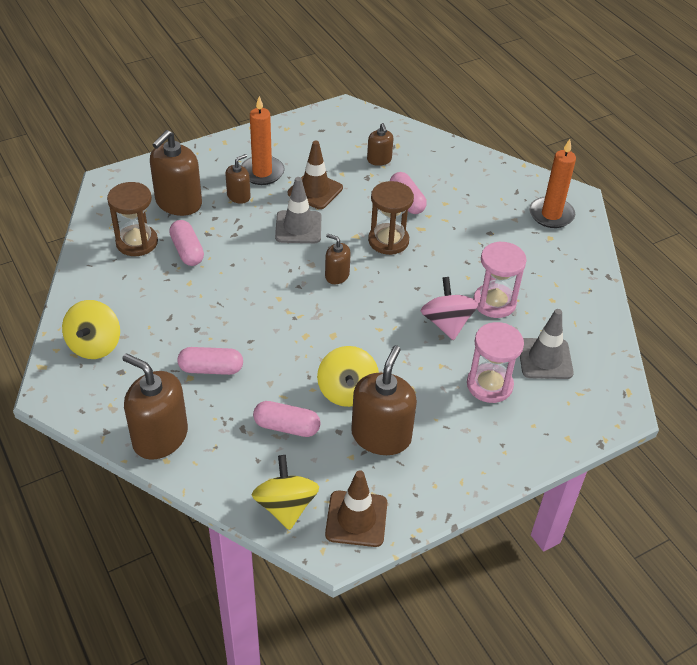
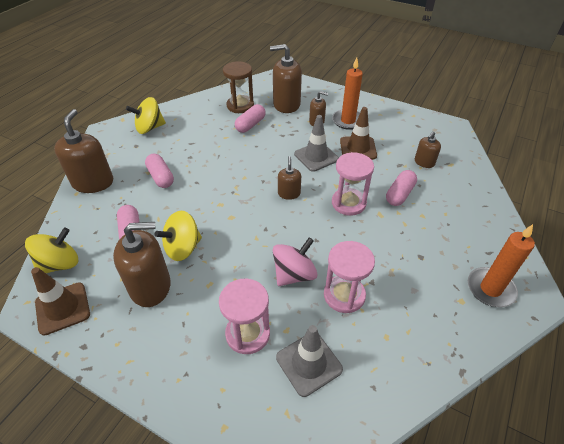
camera: 60 degrees right, 0 degrees up
(388, 241) = (348, 203): brown hourglass -> pink hourglass

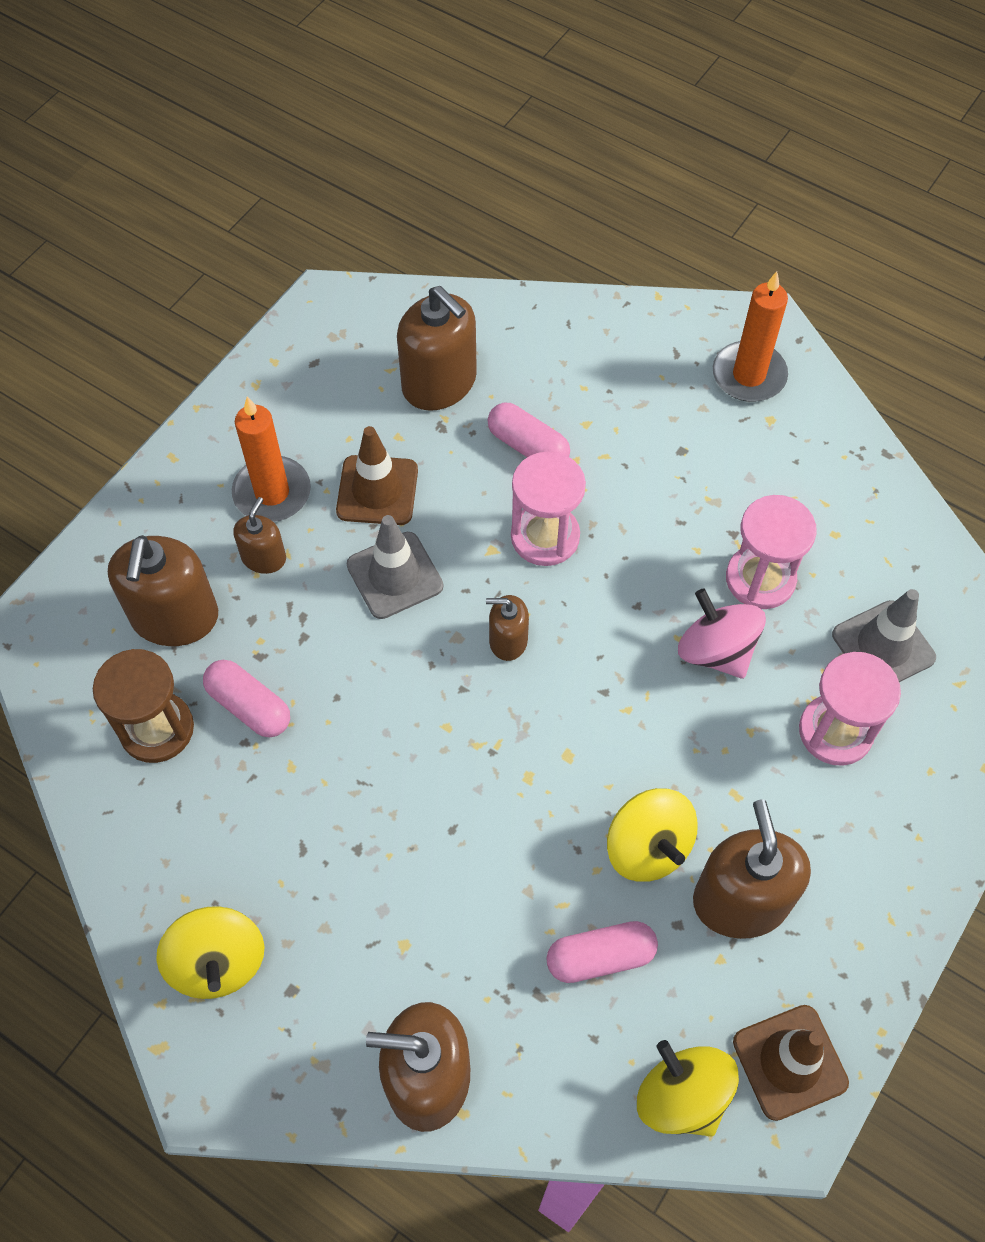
camera: 85 degrees left, 15 degrees up
(161, 177) = (426, 912): pink capsule -> none
(424, 162) = (439, 383): brown soap dispenser -> brown soap dispenser, size x1.87

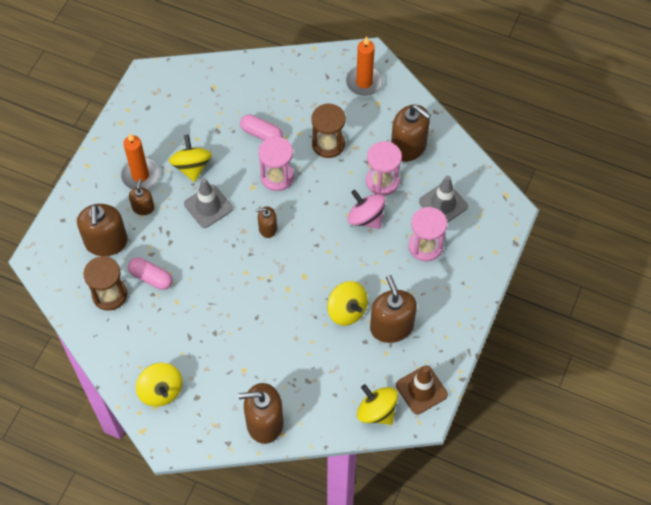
camera: 10 degrees left, 0 degrees up
(377, 490) = (192, 167): brown traffic cone -> yellow spinning top
(439, 383) = (212, 108): brown soap dispenser -> brown soap dispenser (408, 146)
(600, 957) = (332, 360): pink capsule -> none
(659, 486) = (328, 144): none -> brown hourglass

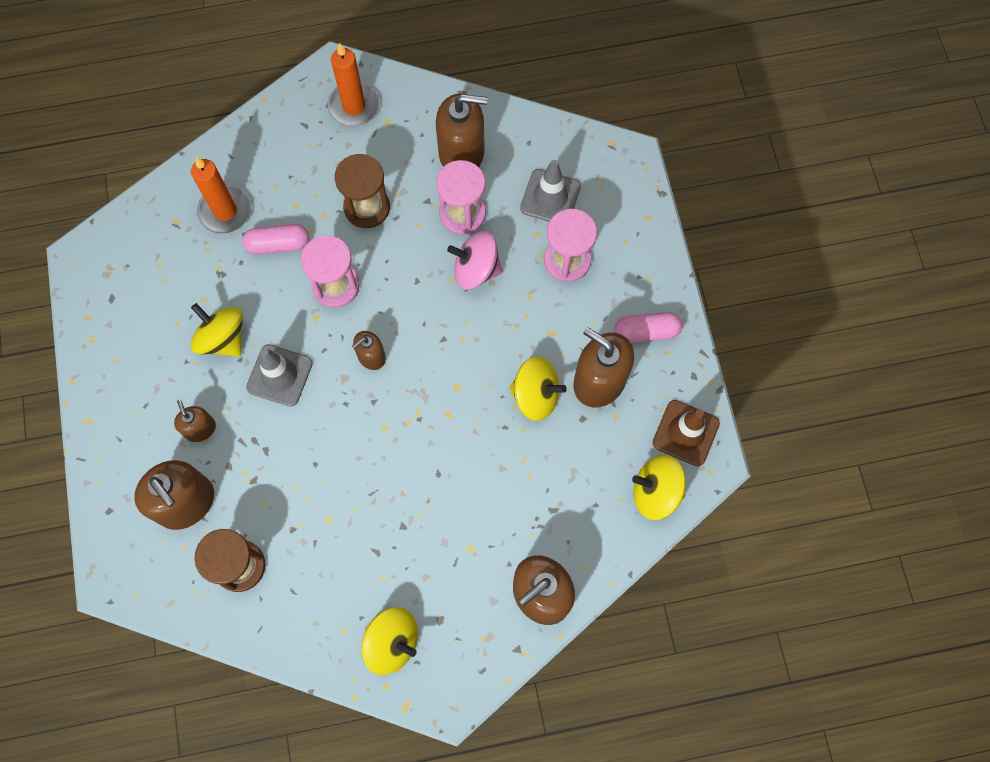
camera: 35 degrees left, 10 degrees up
(140, 175) = (166, 390): orange candle -> orange candle (225, 211)
(151, 277) = (275, 510): pink capsule -> pink capsule (646, 332)

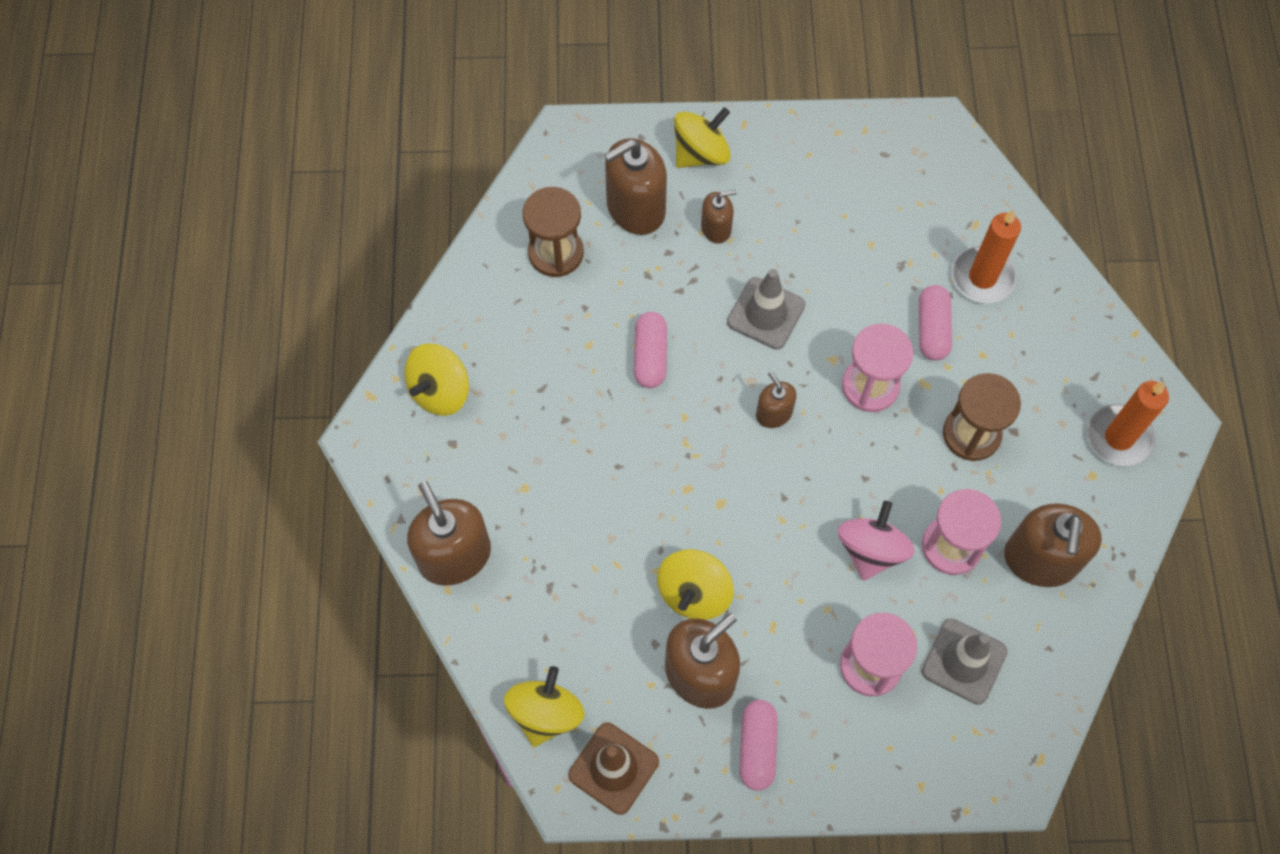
camera: 100 degrees right, 5 degrees down
(223, 339) = (819, 260): yellow spinning top -> yellow spinning top (701, 153)
(332, 464) = (650, 356): none -> pink capsule

